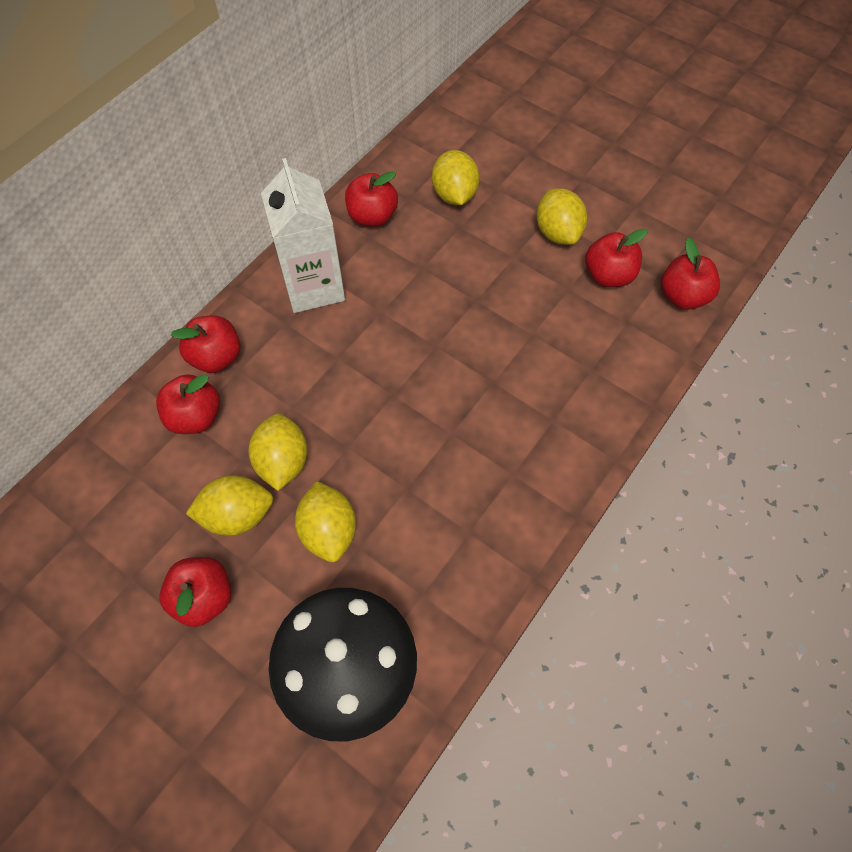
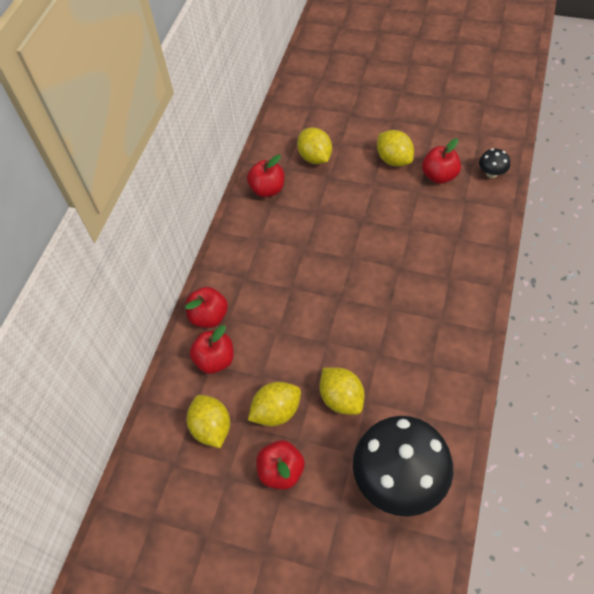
camera: 15 degrees left, 5 degrees down
(283, 462) = (289, 367): yellow lemon -> yellow lemon (211, 428)
(313, 286) = (251, 248): white carton -> none
(682, 296) = (491, 173): red apple -> black mushroom

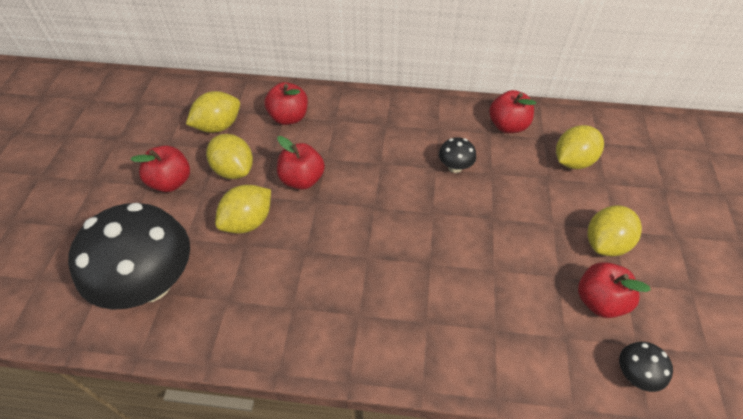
camera: 75 degrees right, 5 degrees down
(209, 316) = (336, 106): red apple -> red apple (302, 179)
(306, 234) = (455, 167): none -> black mushroom

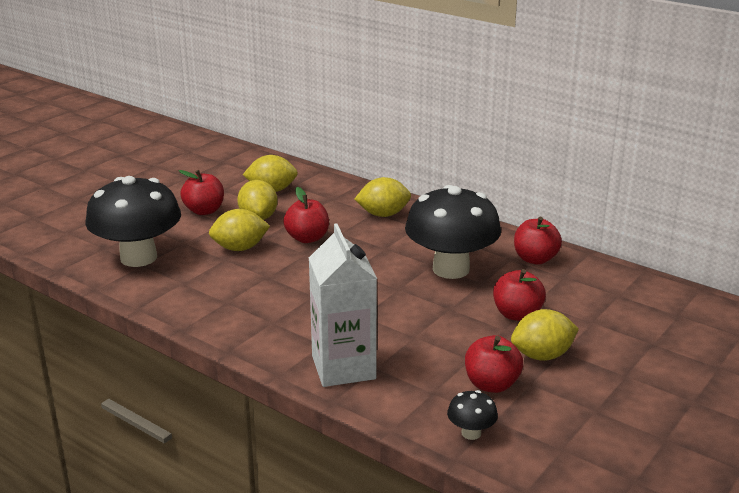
camera: 30 degrees right, 25 degrees down
(289, 117) = (335, 200): red apple -> red apple (517, 314)
(455, 167) = (451, 269): black mushroom -> black mushroom, size x2.43
(470, 346) = (343, 367): none -> white carton
(572, 161) = (575, 298): yellow lemon -> yellow lemon (383, 214)

